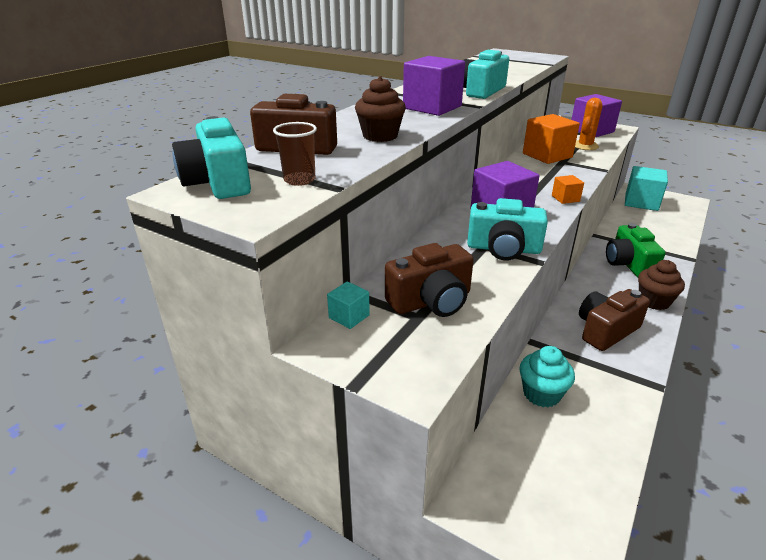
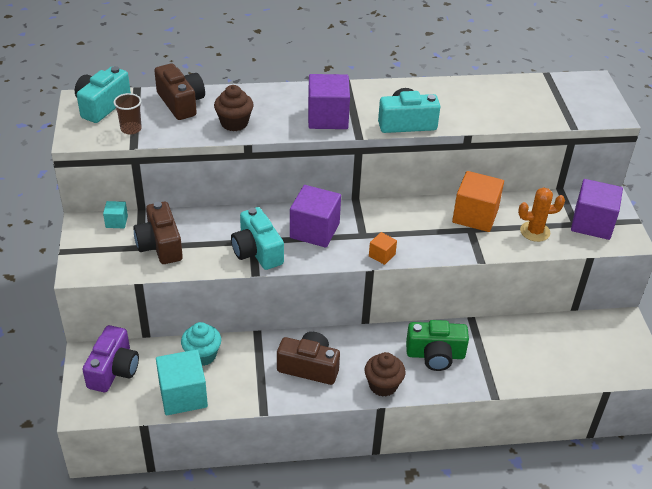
camera: 50 degrees right, 10 degrees up
(431, 301) = (160, 245): brown camera -> brown camera turned 45 degrees clockwise
(516, 486) = (113, 370): none -> purple camera
(628, 264) = (435, 355): green camera -> green camera turned 135 degrees counterclockwise
(641, 202) = (593, 332): turquoise cube -> turquoise cube (183, 395)

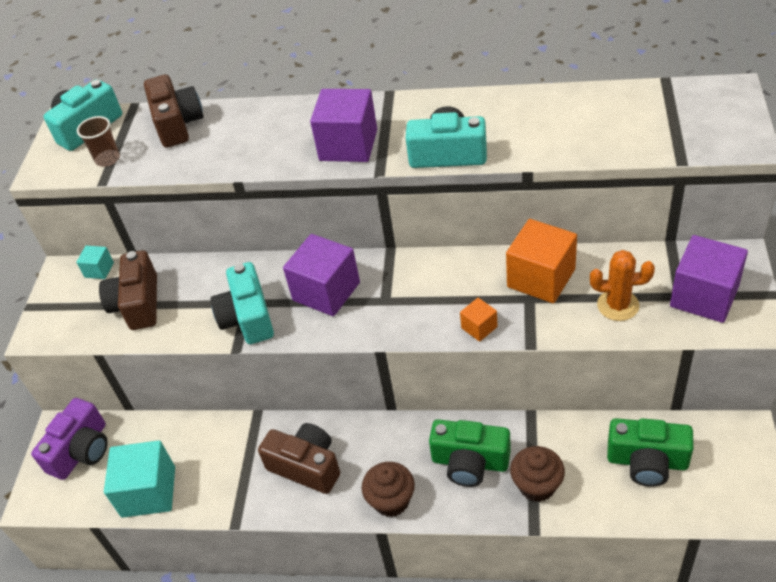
camera: 20 degrees right, 5 degrees up
(202, 355) = (185, 439): turquoise cupcake -> none
(234, 123) = (230, 152): brown cupcake -> brown cupcake (537, 485)
(382, 255) = (401, 331): orange cube -> orange cube (479, 327)
(562, 345) = (647, 461): none -> green camera

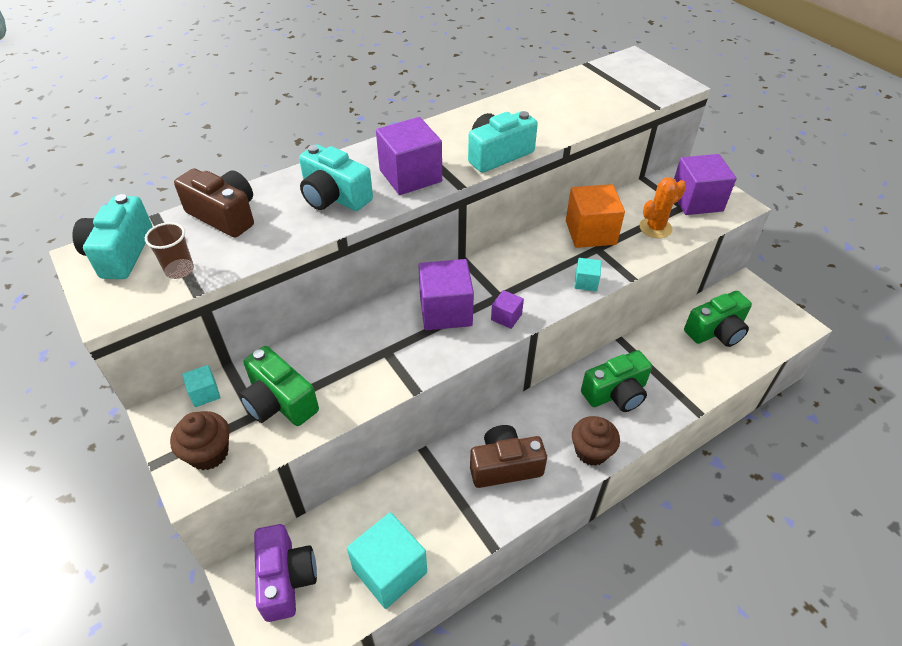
camera: 45 degrees left, 0 degrees up
(138, 304) = (279, 402): brown camera -> green camera
(248, 317) = (399, 361): turquoise camera -> turquoise camera (334, 197)
(371, 324) = (506, 317): none -> purple cube
(479, 327) = (586, 282): orange cube -> turquoise cube
(537, 485) = (671, 383): brown cupcake -> brown cupcake (209, 453)

